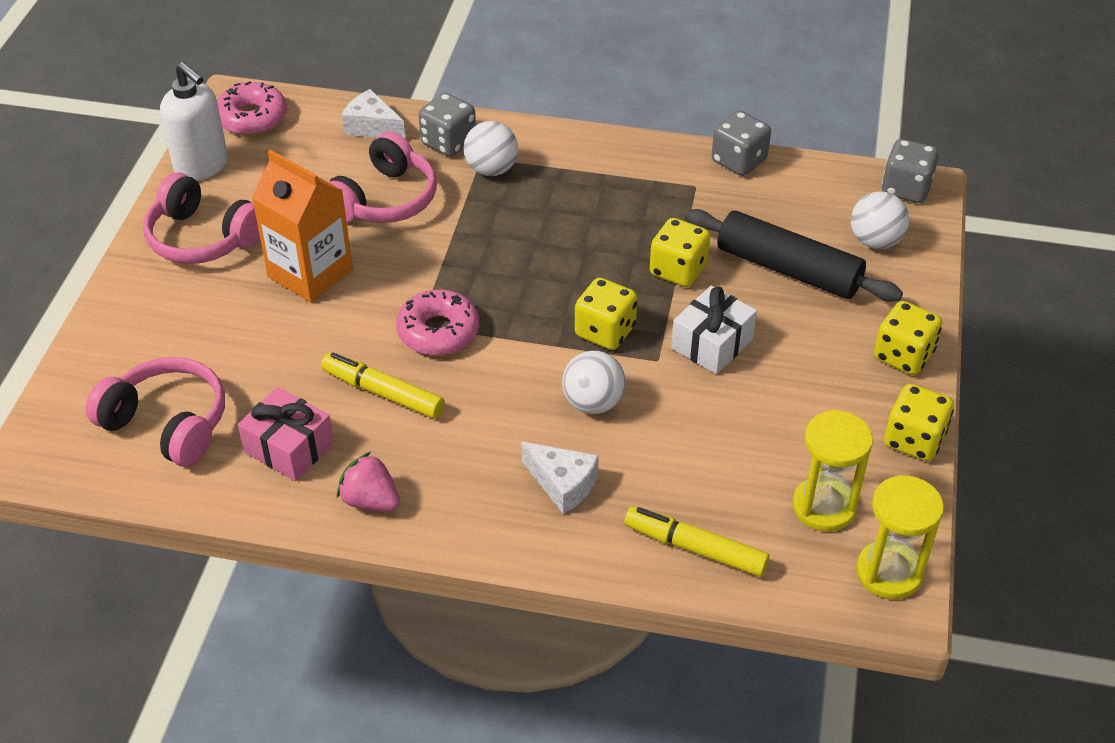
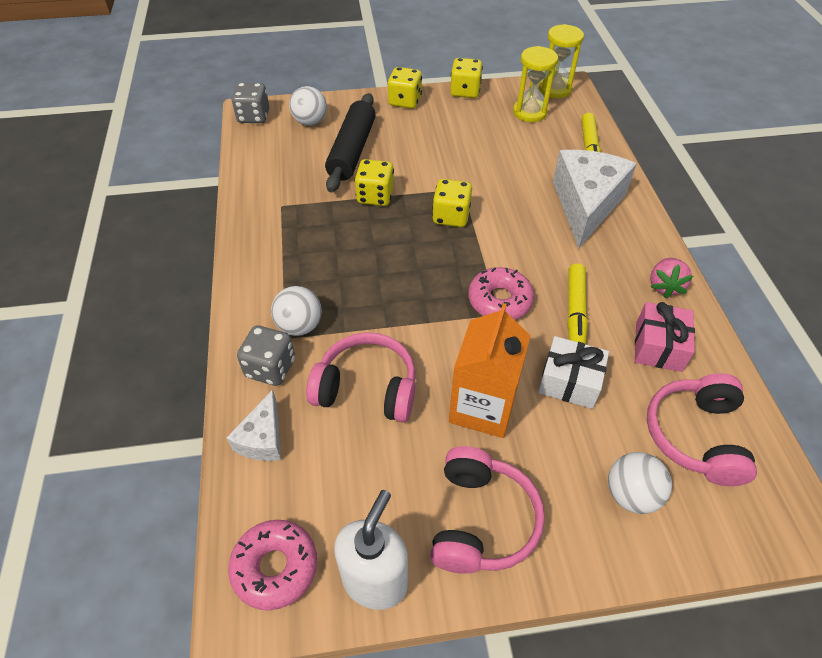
camera: 110 degrees left, 5 degrees up
(562, 484) = (586, 205): white cheese -> white cheese, size x1.97
(593, 403) = (515, 207): white ball -> white ball (631, 494)
(712, 343) = (435, 169): white gift -> white gift (569, 382)
(739, 161) = (246, 190): grey dice -> none

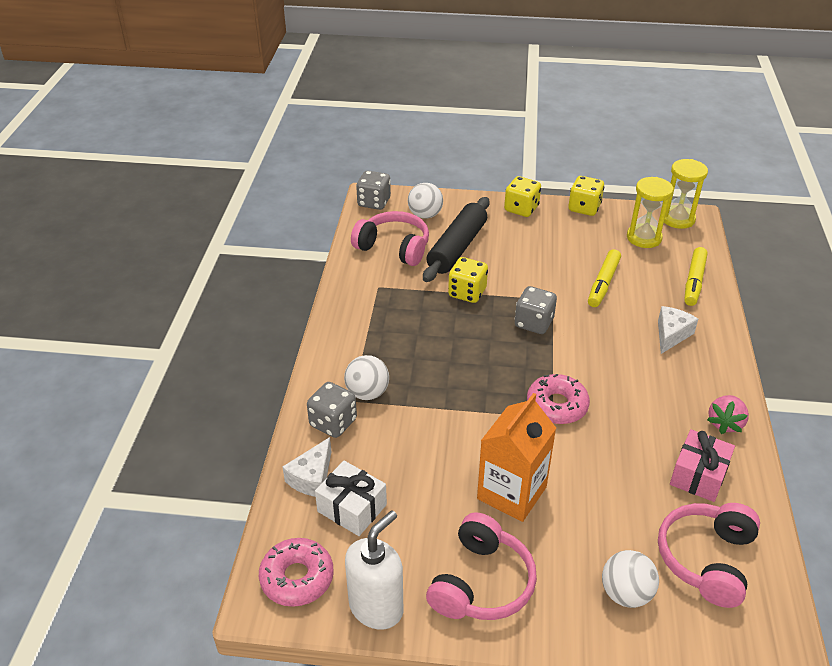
camera: 15 degrees right, 10 degrees down
(367, 388) = (412, 456): pink headphones -> pink headphones (394, 248)
(451, 216) = (533, 323): yellow dice -> grey dice
(569, 382) = (600, 488): white gift -> white gift (352, 508)
(575, 311) = (626, 429): yellow marker -> yellow marker (603, 283)
(586, 205) = (671, 335): white cheese -> white cheese, size x0.51

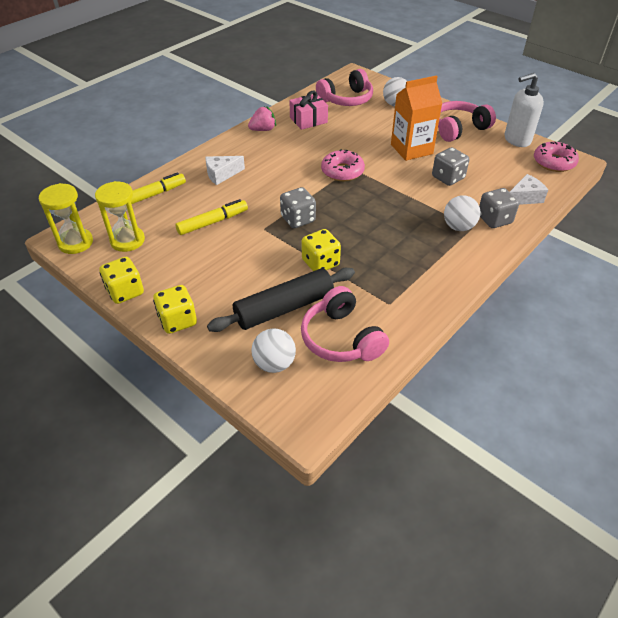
camera: 145 degrees left, 5 degrees up
(352, 508) = (507, 176): white gift -> none
(374, 202) = (311, 414): grey dice -> grey dice (448, 178)

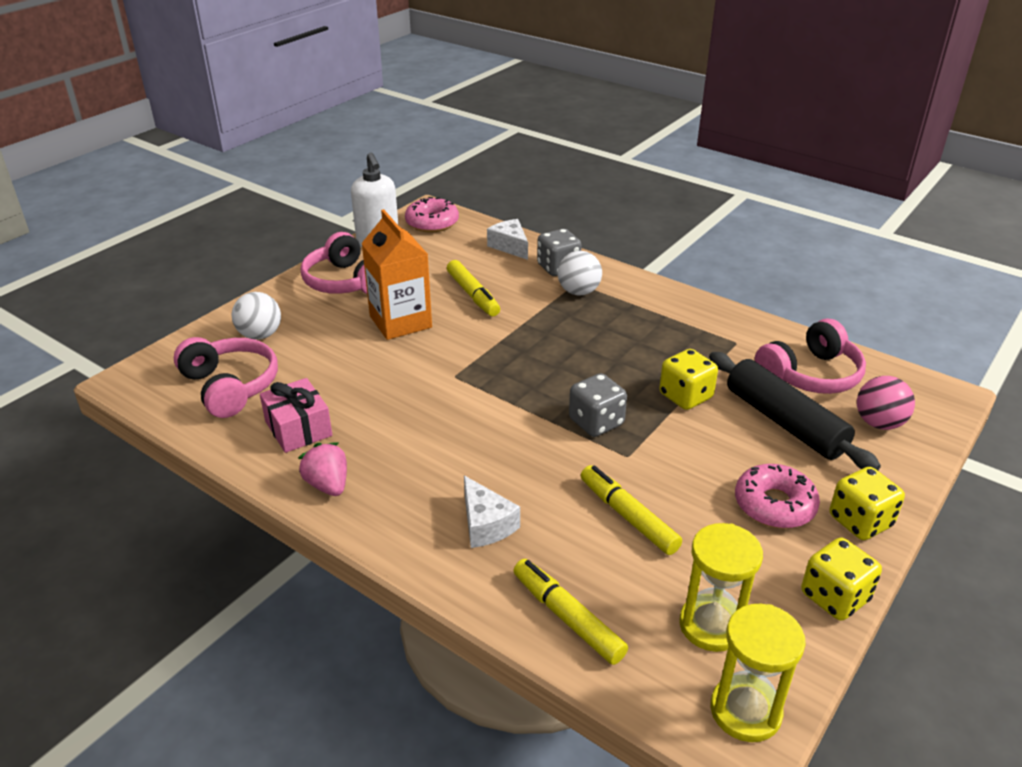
camera: 95 degrees left, 10 degrees down
(274, 364) = (879, 423): white ball -> pink ball
(342, 171) = (464, 384): pink donut -> pink donut (774, 505)
(448, 178) = (473, 295): grey dice -> yellow marker

